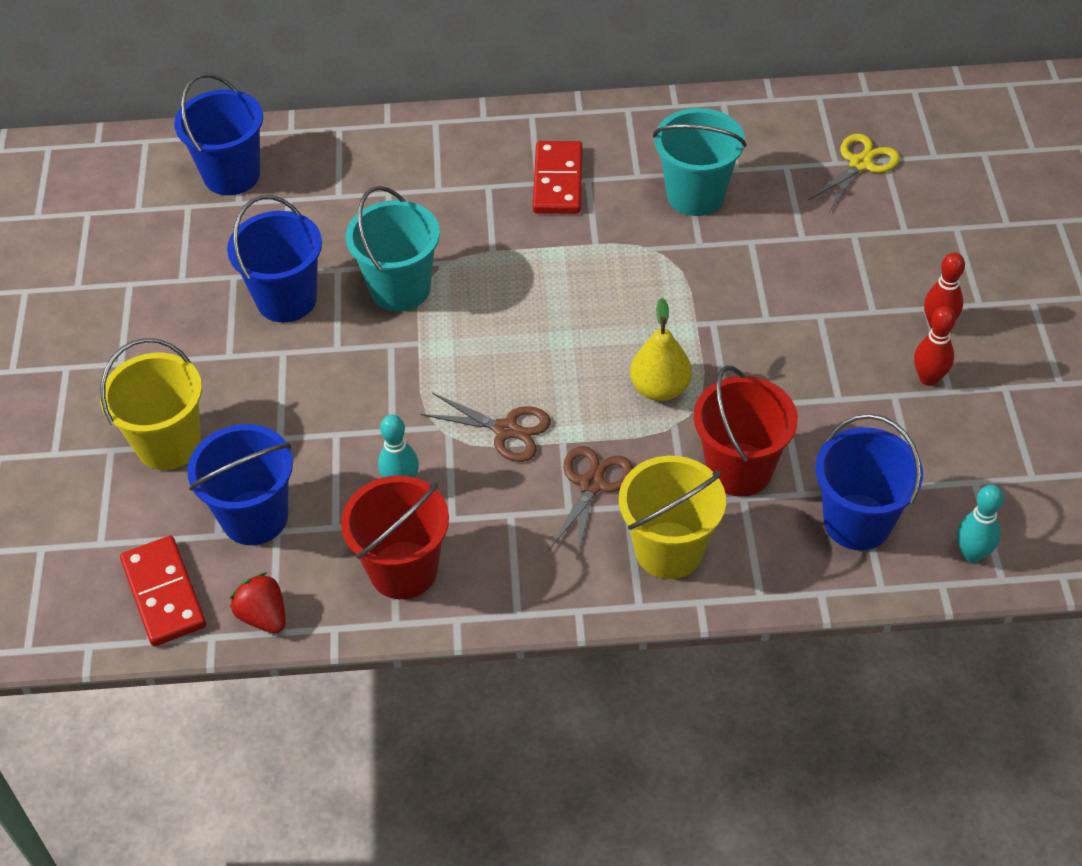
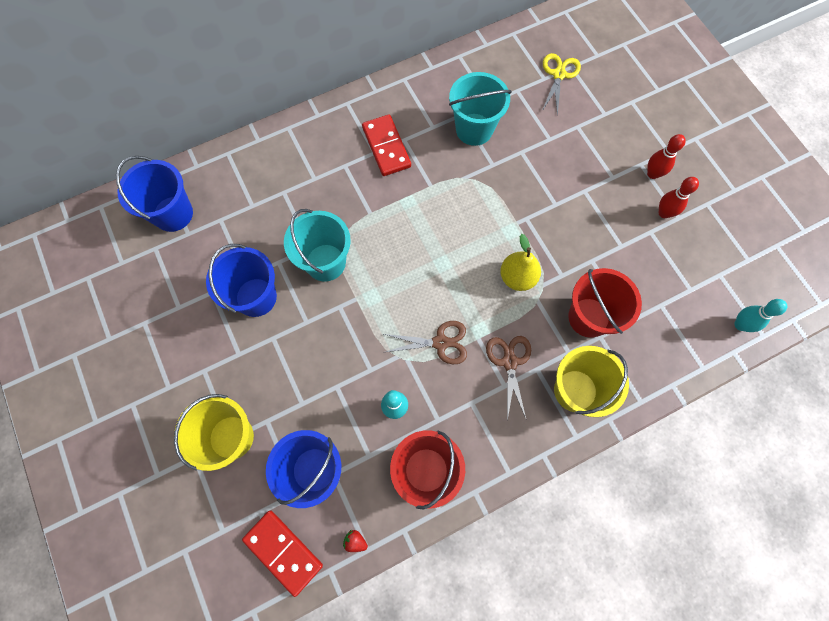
camera: 25 degrees left, 20 degrees up
(263, 616) = (355, 541): red strawberry -> red strawberry, size x0.59
(857, 522) = (670, 328): blue bucket -> none

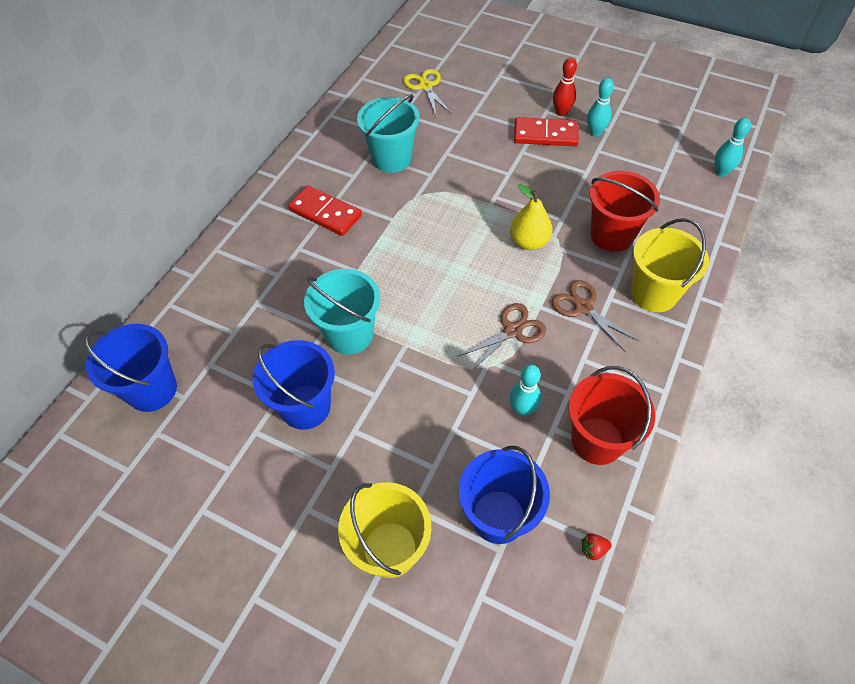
camera: 35 degrees left, 15 degrees down
(283, 552) = (536, 615): red domino -> red domino (545, 135)
(664, 213) = (595, 133): red bowling pin -> turquoise bowling pin

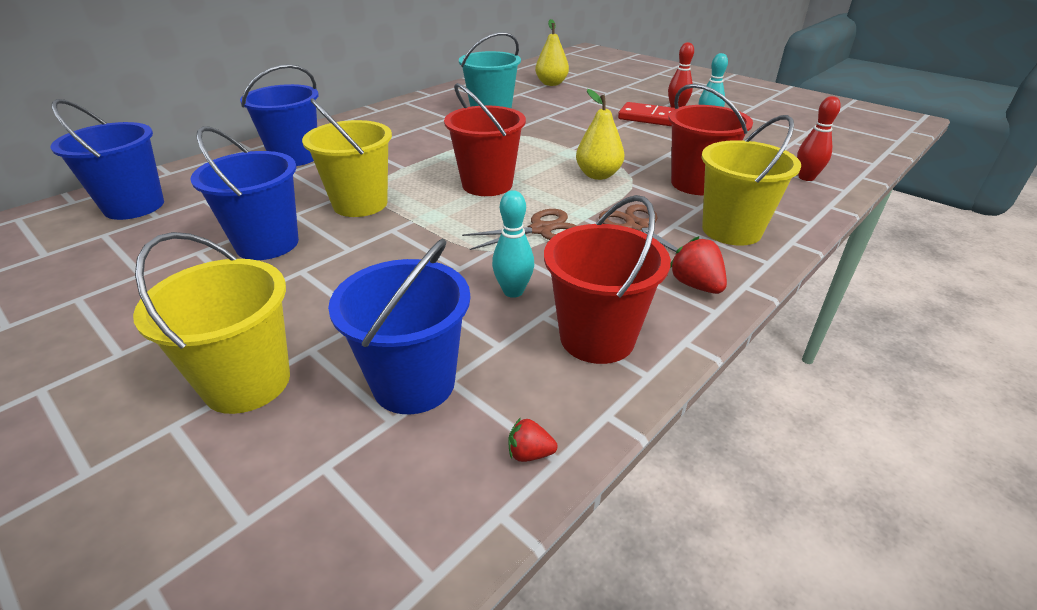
camera: 15 degrees right, 20 degrees down
(246, 279) = (295, 157): none -> blue bucket
(325, 213) = (403, 132): red domino -> none
(349, 334) = (360, 204): turquoise bucket -> yellow bucket
(425, 86) = (551, 84): yellow scissors -> yellow pear
(442, 279) = (487, 184): none -> red bucket
(645, 367) = (696, 285): none -> red strawberry
(694, 205) = (806, 177): none -> red bowling pin
(721, 172) = (846, 162): turquoise bowling pin -> none

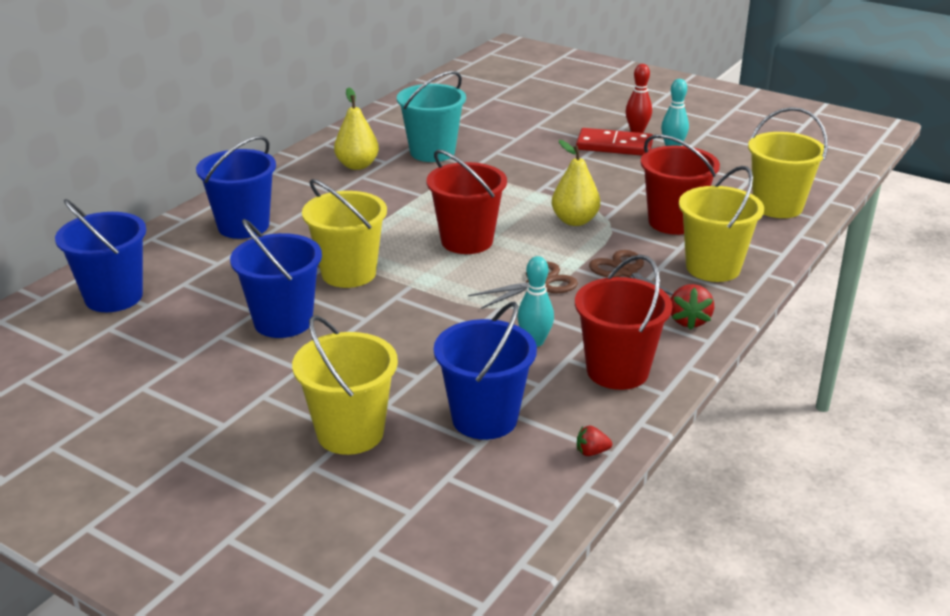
camera: 10 degrees left, 5 degrees down
(551, 84) = (485, 104): yellow pear -> yellow pear (357, 165)
(696, 285) = (689, 321): red strawberry -> red strawberry turned 135 degrees counterclockwise
(806, 177) = (777, 206): red bowling pin -> yellow bucket

